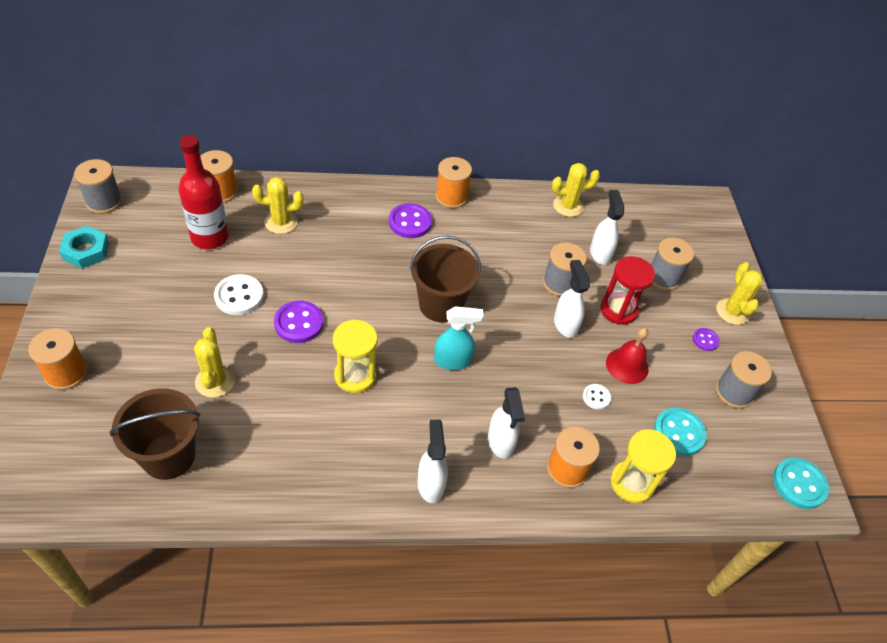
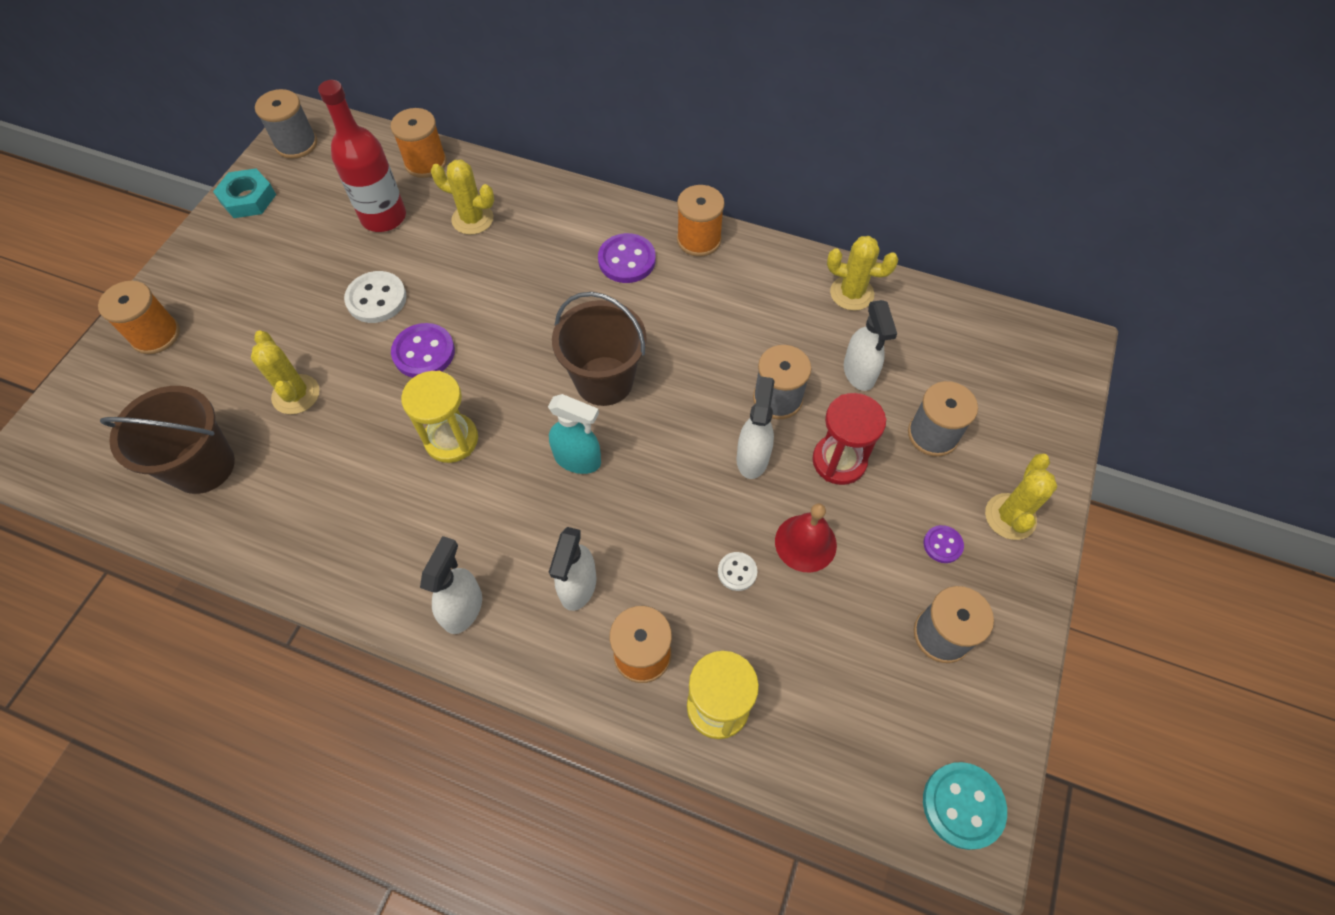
camera: 30 degrees right, 10 degrees up
(215, 381) = (296, 394): yellow cactus -> yellow cactus turned 45 degrees counterclockwise
(600, 253) = (859, 373): white spray bottle -> white spray bottle turned 150 degrees clockwise
(679, 433) = (824, 663): turquoise button -> none

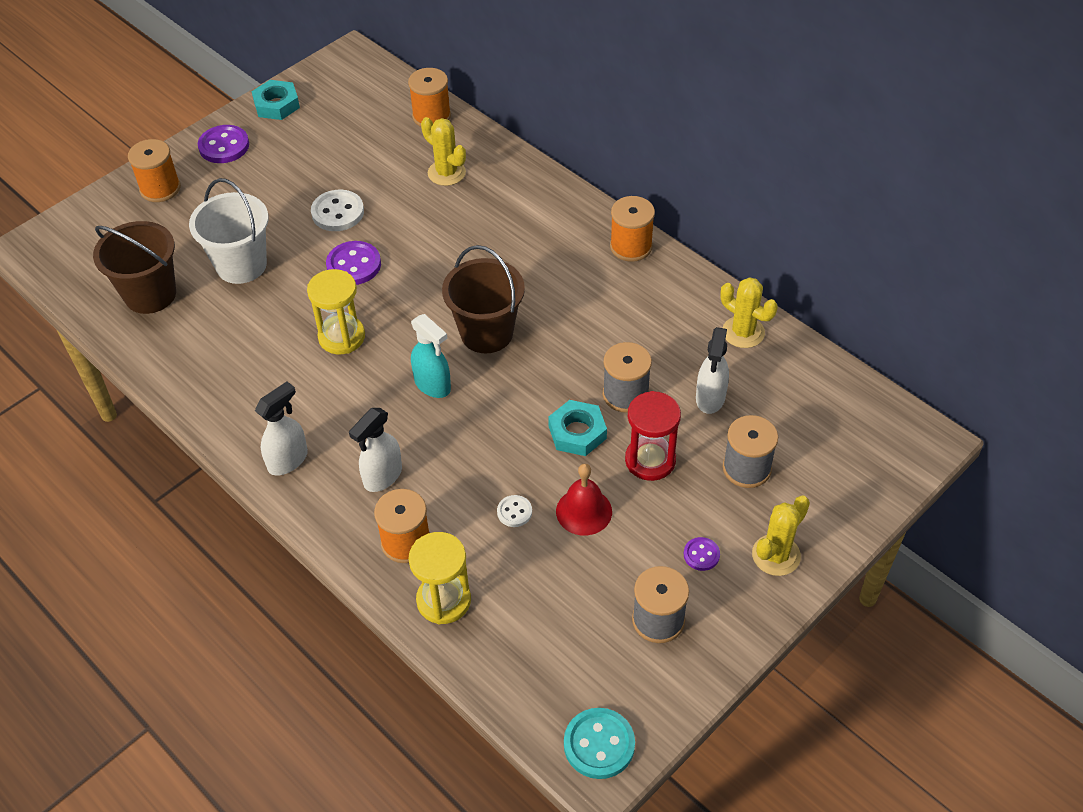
camera: 25 degrees right, 10 degrees down
(296, 144) = (335, 72): grey spool -> none
(296, 394) = (241, 265): yellow cactus -> white bucket
(383, 217) = (375, 150): red bottle -> none
(627, 260) = (558, 244): purple button -> purple button (224, 146)
(752, 457) = (577, 432): white spray bottle -> turquoise nut

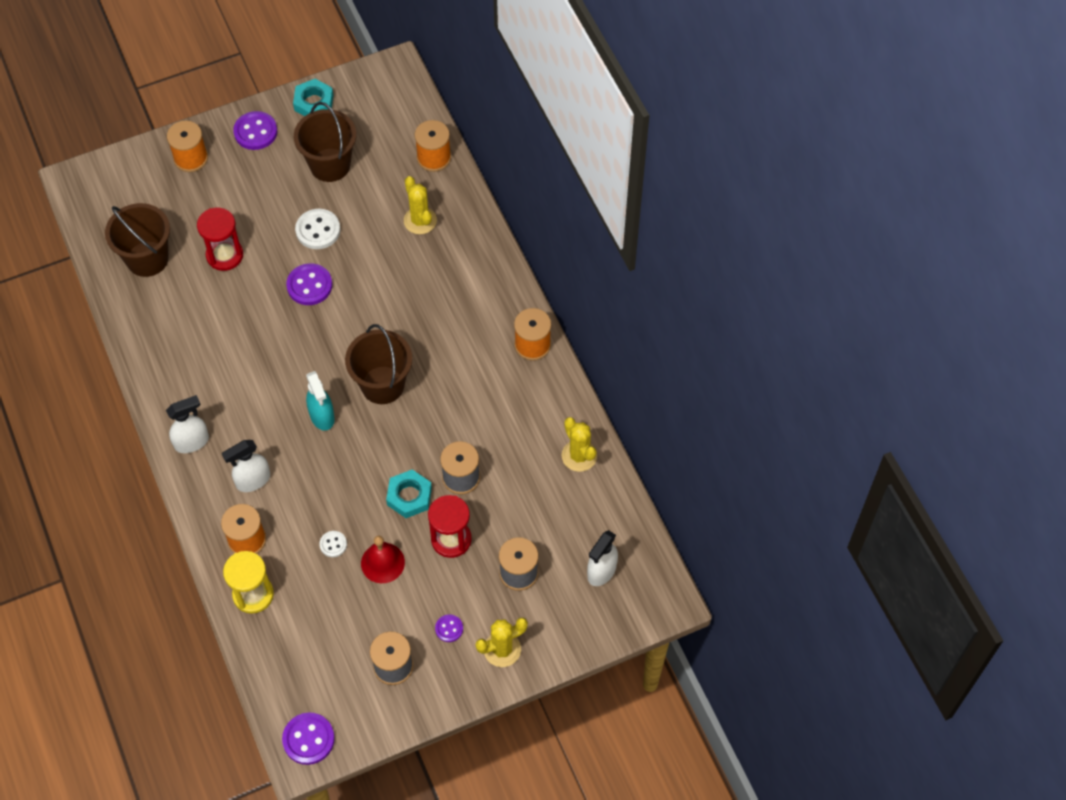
camera: 20 degrees right, 10 degrees up
(241, 265) = (224, 255): white bucket -> red hourglass
(321, 152) = (330, 165): none -> brown bucket
(342, 337) = (273, 349): yellow hourglass -> none
(599, 744) = (308, 739): turquoise button -> purple button
(710, 398) = (523, 504): white spray bottle -> white spray bottle (601, 571)

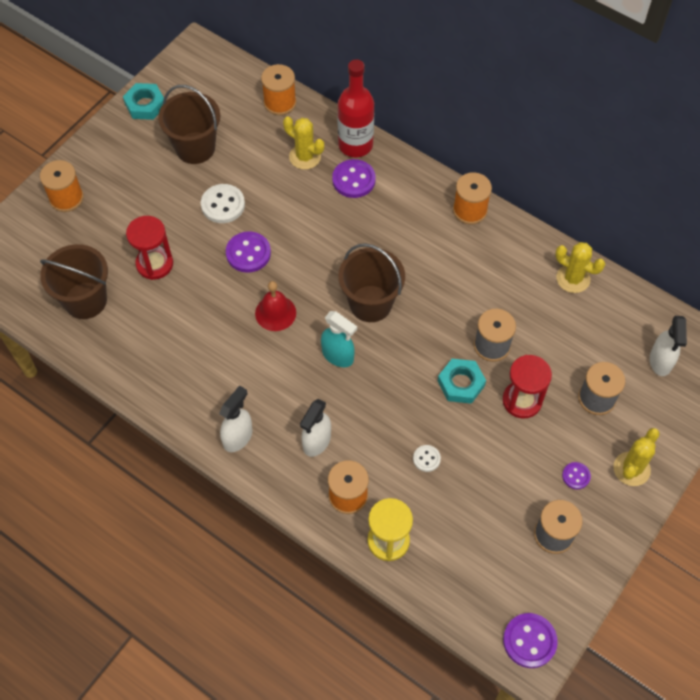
camera: 30 degrees left, 0 degrees up
(255, 132) = (110, 150): purple button -> purple button (353, 180)
(382, 562) = (480, 451): red bell -> red bell (275, 313)
(473, 231) = (355, 145): none -> red bottle

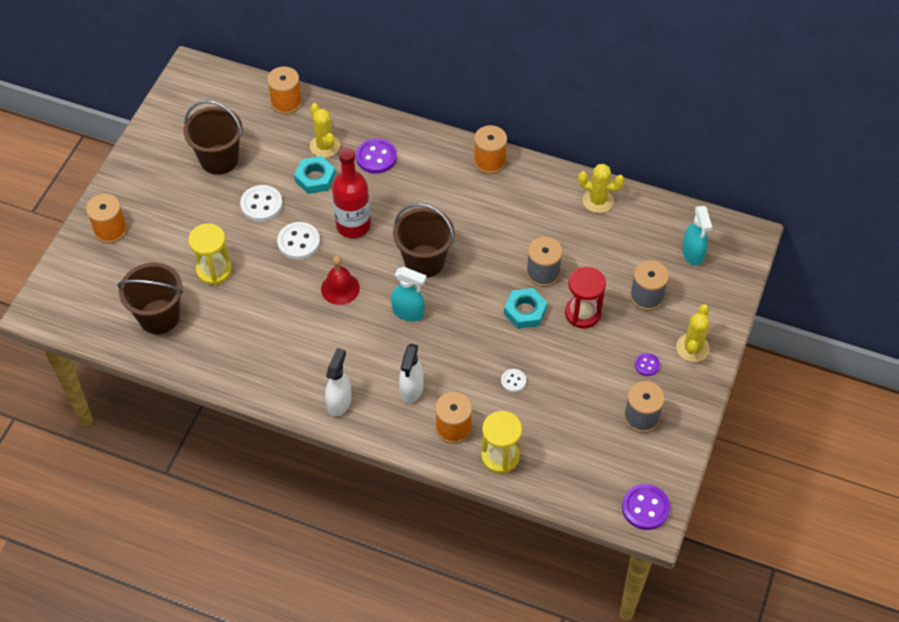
camera: 15 degrees left, 5 degrees down
(145, 105) = (158, 130): turquoise nut -> turquoise nut (315, 178)
(154, 264) = (214, 270): red hourglass -> yellow hourglass
(248, 253) = (298, 242): purple button -> white button
(305, 157) = (324, 146): yellow cactus -> yellow cactus turned 45 degrees clockwise
(355, 145) = (368, 126): red bottle -> red bottle (353, 225)
(660, 361) = (693, 253): white spray bottle -> turquoise spray bottle

